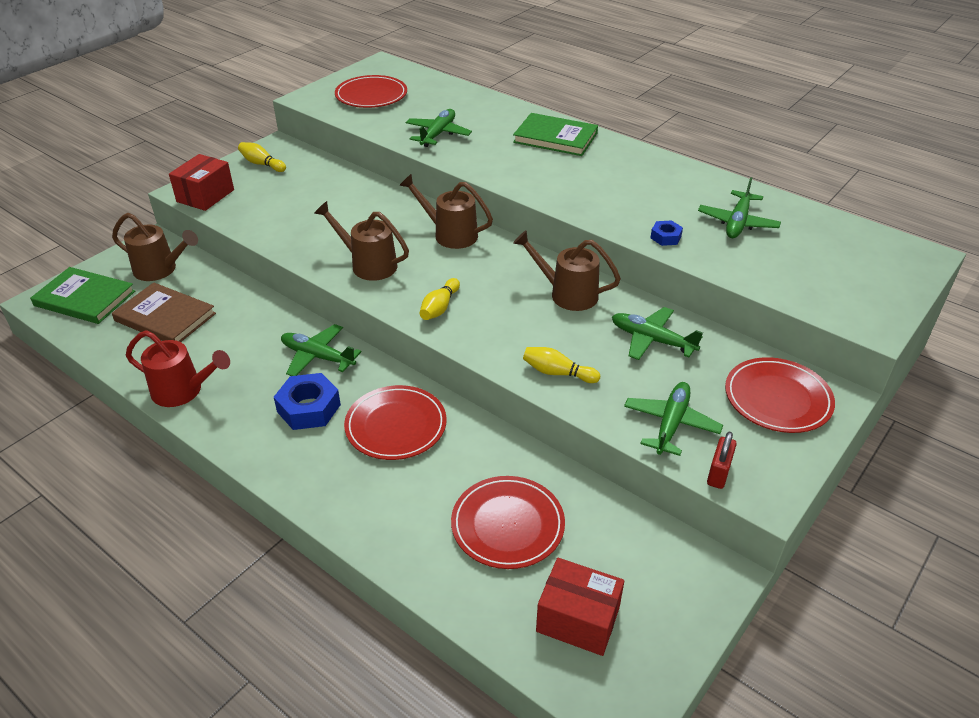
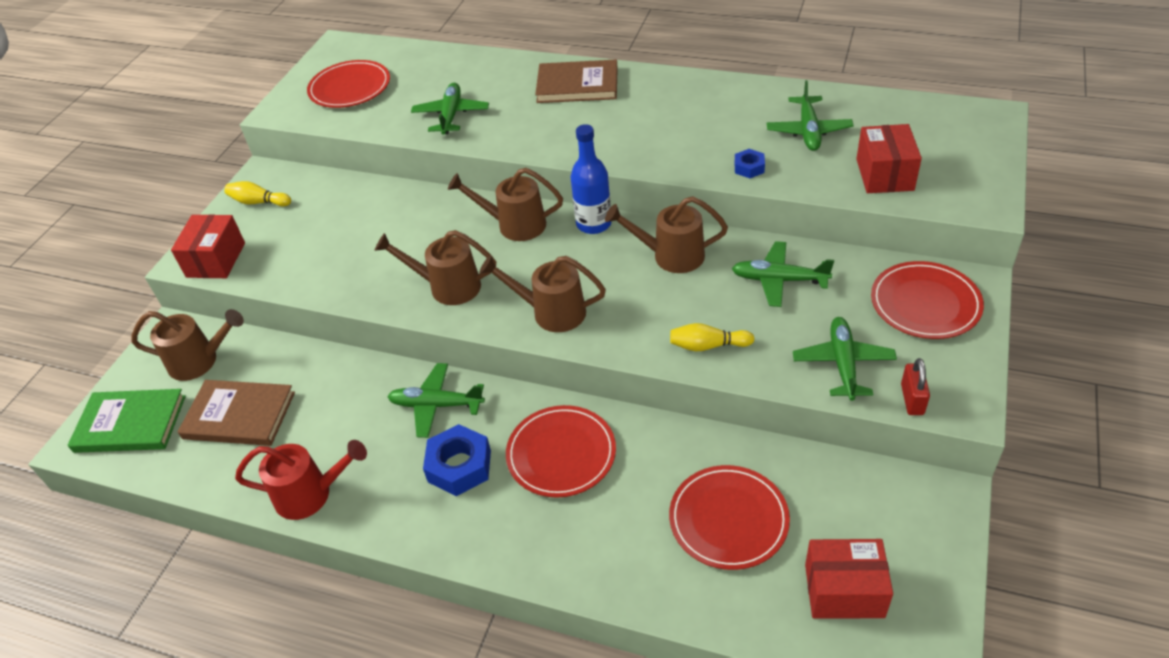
camera: 15 degrees left, 5 degrees up
(439, 307) = (550, 312): yellow bowling pin -> brown watering can
(516, 251) = (594, 224): none -> blue bottle
(555, 138) = (577, 85): green book -> brown book
(787, 275) = (884, 174): none -> red box

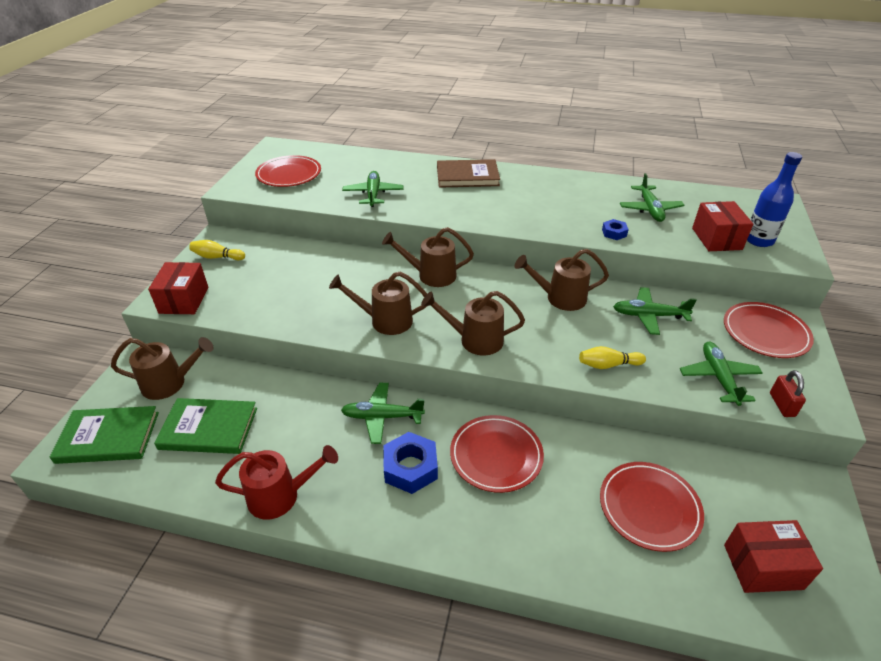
camera: 10 degrees left, 5 degrees down
(239, 415) = (209, 428): brown book -> green book
(594, 224) = (494, 275): blue bottle -> blue bottle (758, 240)

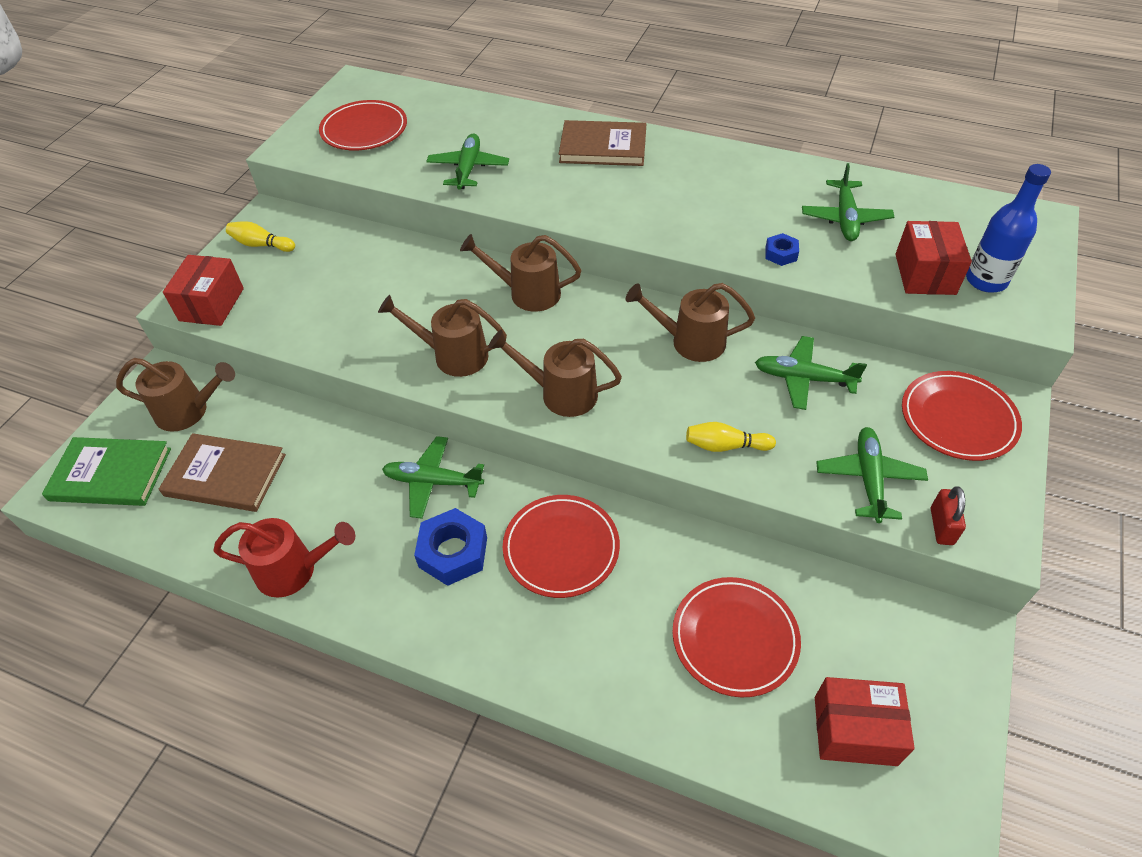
camera: 10 degrees right, 10 degrees up
(209, 428) = (225, 475): green book -> brown book

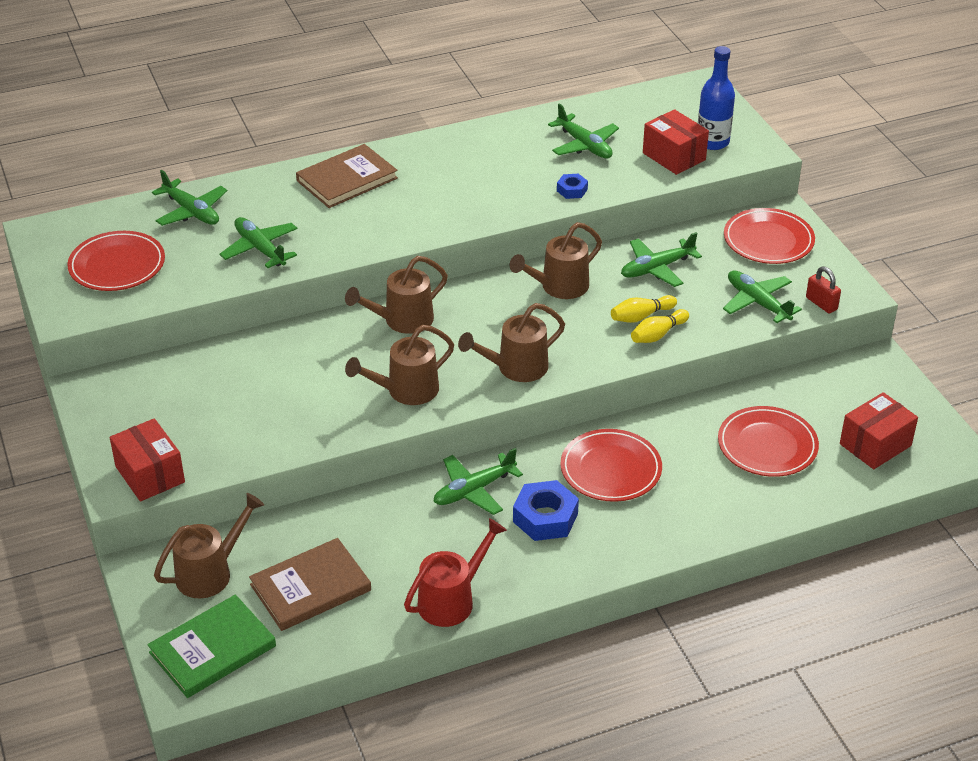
camera: 45 degrees left, 10 degrees down
(261, 245) = (121, 411): yellow bowling pin -> yellow bowling pin (641, 316)
(463, 116) = (192, 212): none -> green plane

